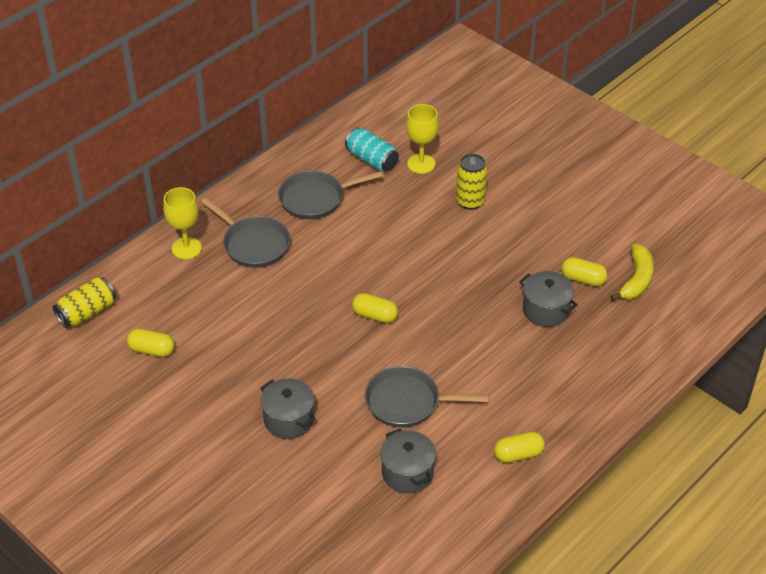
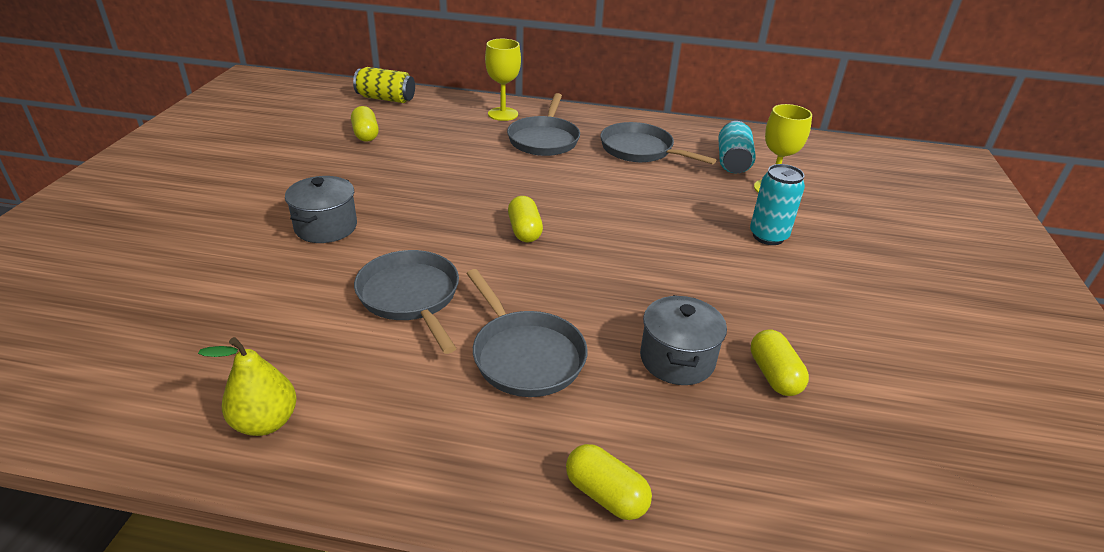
camera: 55 degrees right, 10 degrees down
(407, 473) = (289, 337): grey pot -> none
(470, 201) = (768, 236): yellow can -> turquoise can
(477, 502) = (265, 422): none -> yellow pear
(498, 372) = (525, 355): none -> grey pan
(518, 454) = (384, 433): yellow capsule -> yellow capsule (606, 495)
(636, 280) = (846, 435): yellow banana -> none

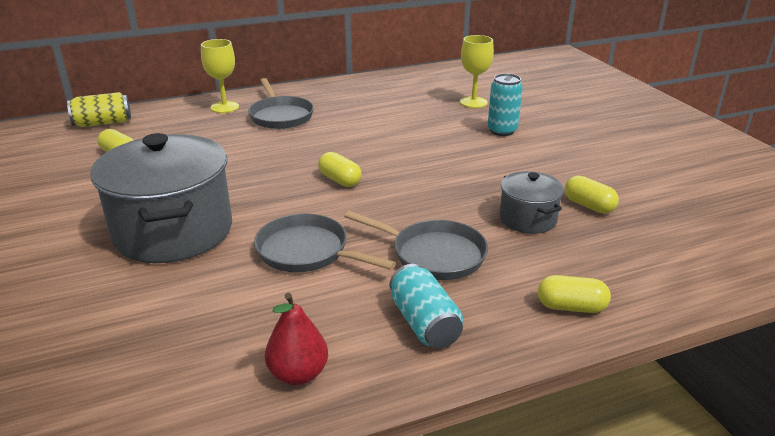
camera: 30 degrees left, 5 degrees down
(265, 422) = (298, 374): yellow pear -> red pear
(326, 227) = (173, 231): grey pot -> grey pot, size x1.98
(640, 150) = (361, 103): grey pan -> none
(732, 161) = (431, 93): turquoise can -> turquoise can (424, 323)

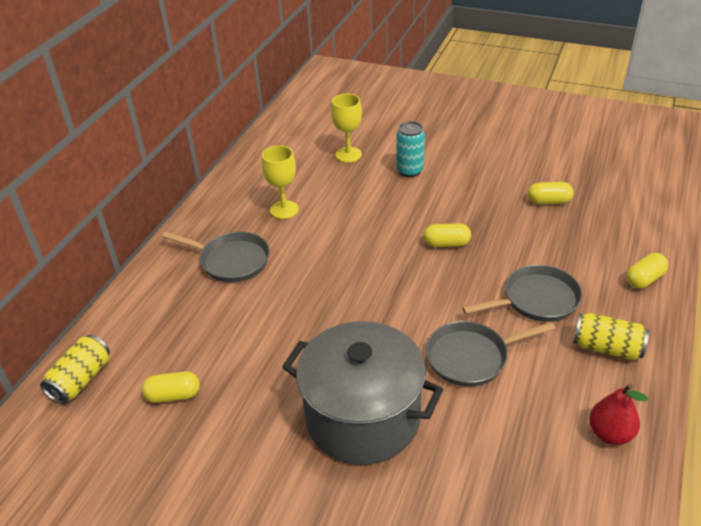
camera: 45 degrees left, 10 degrees up
(224, 107) = (164, 284): yellow goblet -> yellow goblet (284, 210)
(340, 180) = (387, 287): yellow capsule -> yellow capsule (446, 244)
(424, 323) = (607, 348): turquoise can -> yellow can
(527, 219) = (537, 235): grey pot -> none

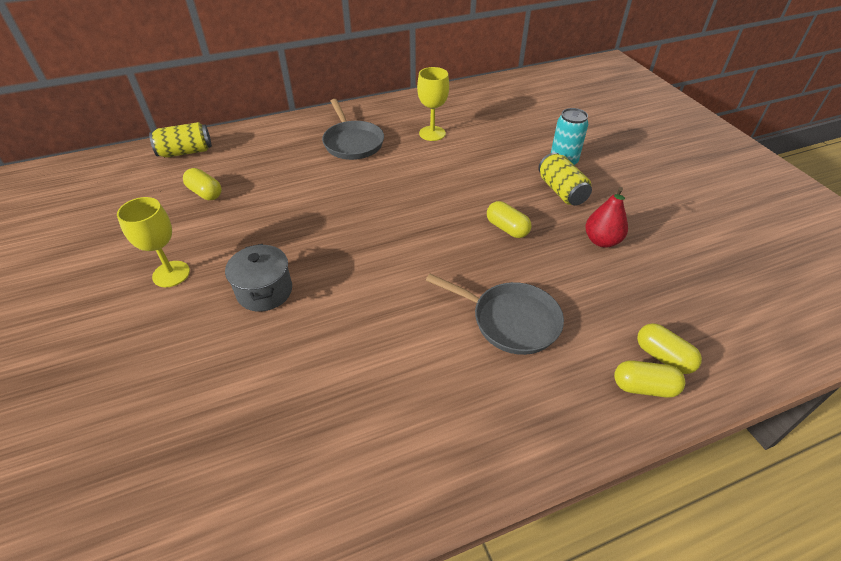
camera: 45 degrees right, 5 degrees up
(348, 155) = (533, 125): yellow goblet -> yellow goblet (171, 274)
(363, 418) = (264, 291): grey pot -> grey pot, size x0.51
(472, 357) = (392, 317): grey pan -> none
(549, 201) = (651, 258): yellow capsule -> yellow capsule (663, 357)
(607, 348) = (508, 407): yellow can -> yellow can (561, 191)
(610, 433) = (396, 471): red pear -> red pear (601, 241)

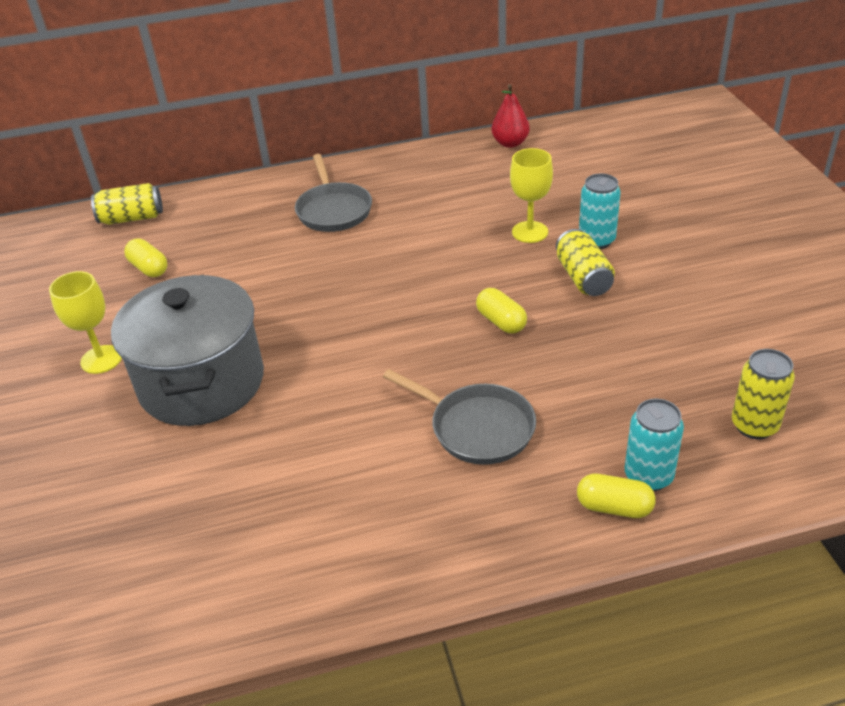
camera: 10 degrees right, 5 degrees down
(264, 291) = (202, 383): grey pot -> grey pot, size x1.98
(432, 133) = (436, 200): yellow goblet -> yellow goblet (530, 232)
(601, 241) = (616, 341): red pear -> red pear (510, 143)
(663, 357) = (648, 476): yellow capsule -> turquoise can
(731, 307) = (754, 425): none -> yellow can

